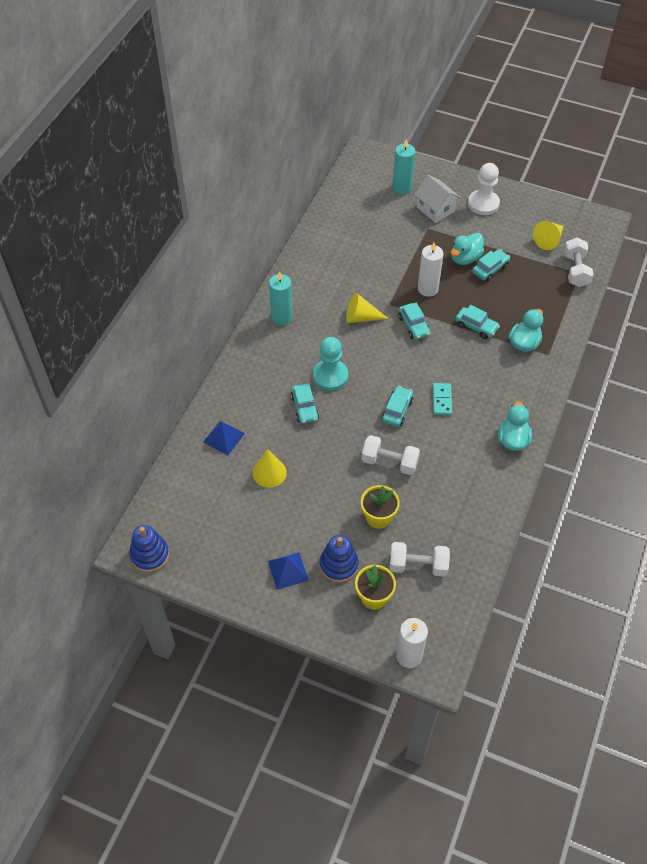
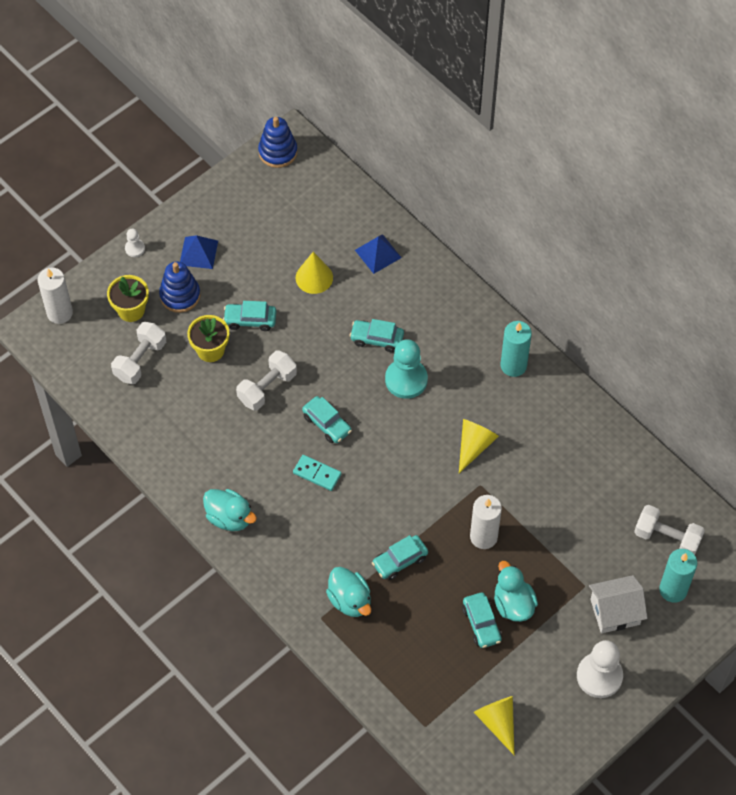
camera: 115 degrees right, 5 degrees up
(309, 625) = (135, 248): none -> white pawn
(413, 326) = (434, 494): turquoise car -> turquoise car (250, 320)
(575, 270) = (431, 725): white dumbbell -> white dumbbell (667, 538)

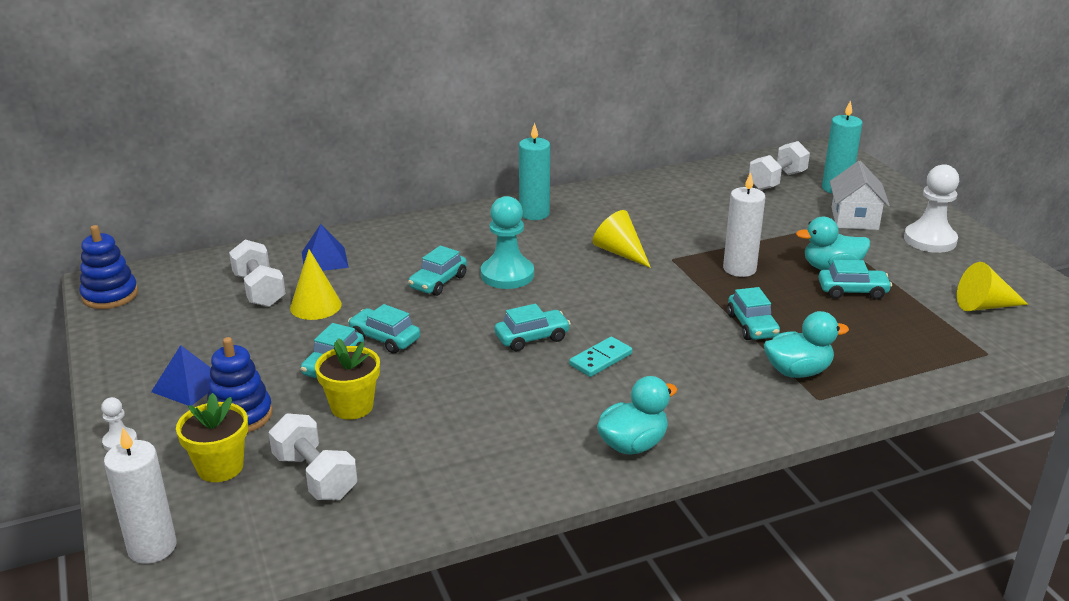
camera: 70 degrees left, 30 degrees down
(267, 388) = (447, 372): white dumbbell -> white dumbbell (259, 290)
(291, 336) = (385, 339): none -> turquoise car

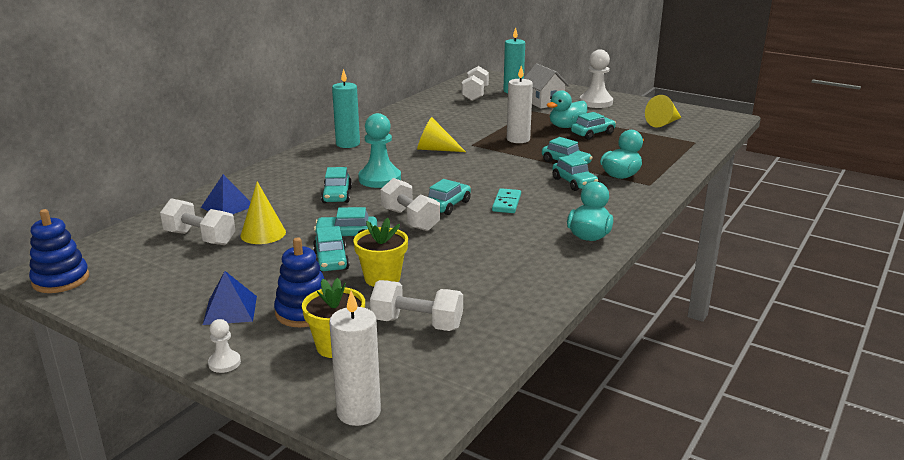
camera: 35 degrees left, 5 degrees down
(469, 342) = (410, 220): none -> white dumbbell
(721, 360) = (574, 183): none -> turquoise car

